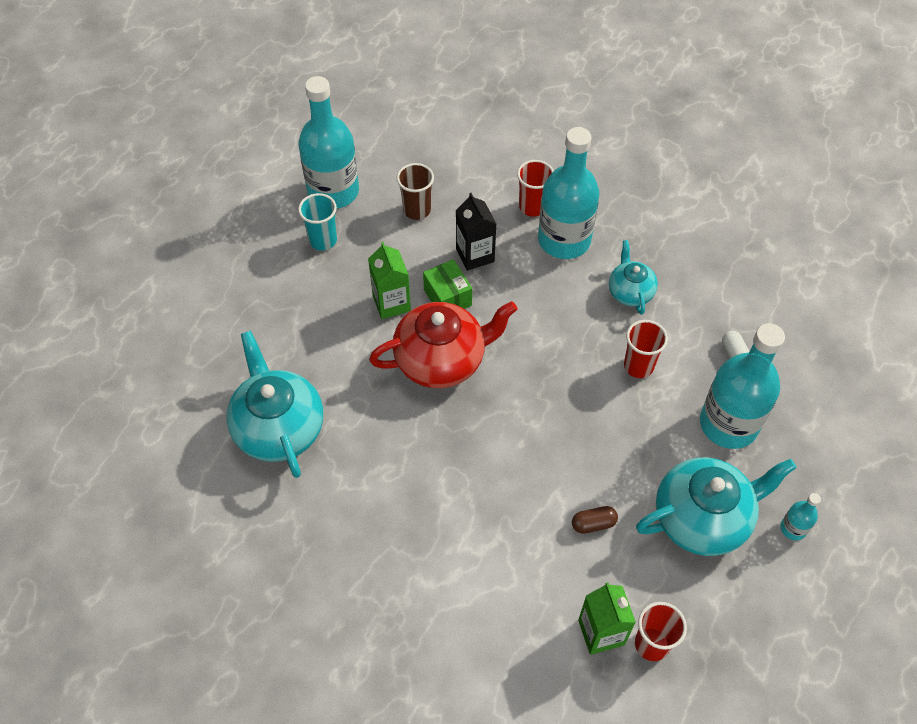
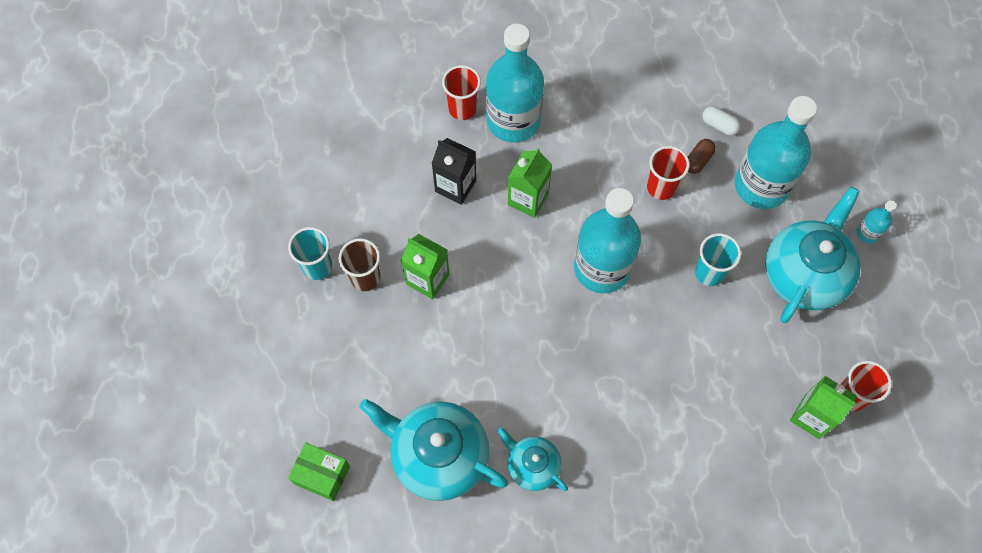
camera: 40 degrees left, 10 degrees up
(333, 191) = (283, 215): turquoise bottle -> turquoise bottle (602, 268)
(417, 210) = (371, 180): brown cup -> brown cup (365, 278)
(441, 360) = (512, 297): red teapot -> none
(447, 297) = (467, 240): green box -> green box (322, 475)
(521, 301) = (528, 199): none -> green carton
(593, 524) = (737, 339): brown capsule -> brown capsule (698, 160)
(618, 457) = (709, 273): none -> turquoise cup
(630, 292) = (602, 129): turquoise teapot -> turquoise teapot (532, 466)

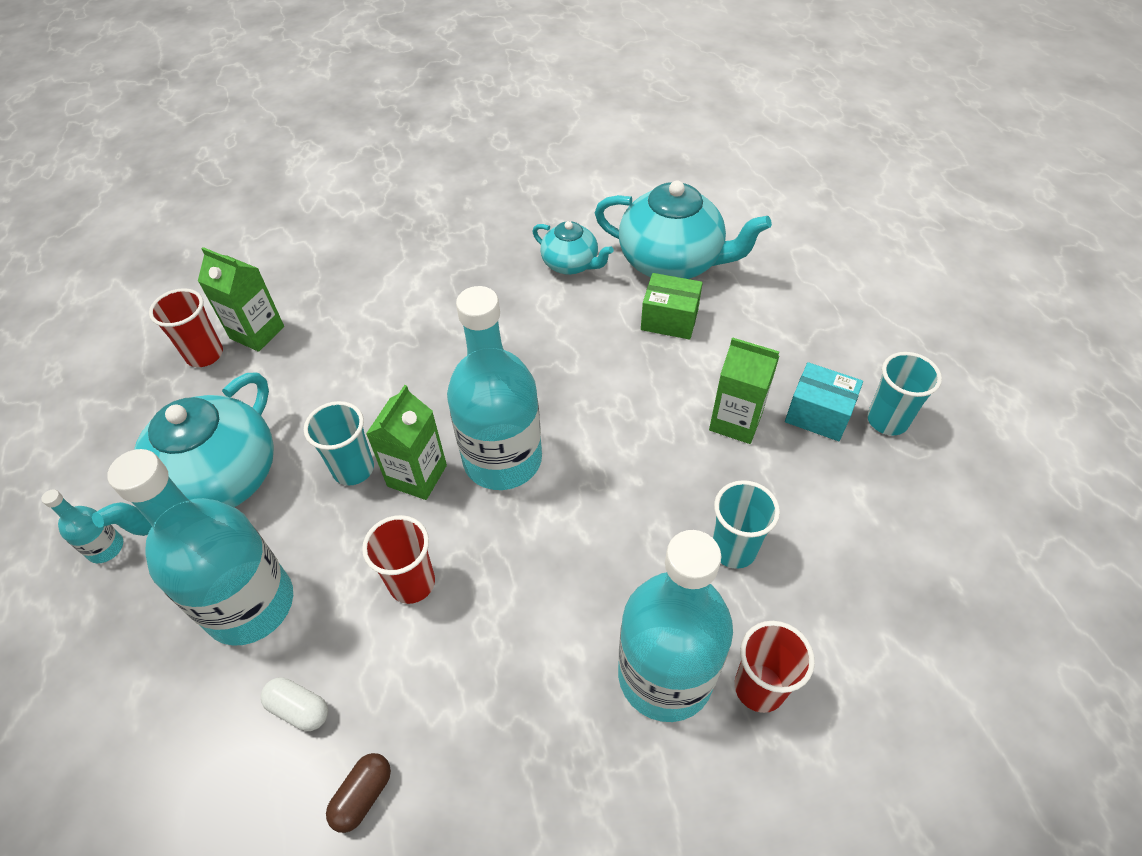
camera: 175 degrees right, 15 degrees down
(322, 475) = (786, 238): green box -> green box (669, 320)
(365, 278) = (818, 414): brown cup -> turquoise box
(455, 186) = (733, 549): black carton -> turquoise cup
(528, 199) = (618, 542): green carton -> green carton (417, 476)
(698, 160) = (347, 636): brown capsule -> brown capsule (363, 795)

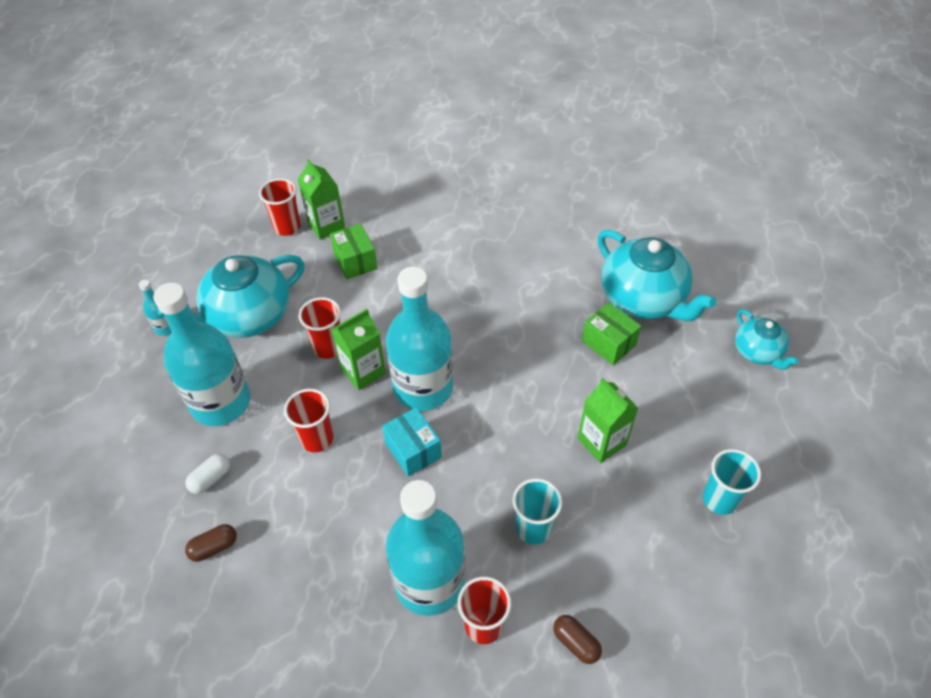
camera: 30 degrees right, 0 degrees up
(299, 709) = (211, 478): white capsule -> white capsule turned 75 degrees clockwise
(322, 357) = (355, 261): none -> green box
(353, 469) = (328, 347): turquoise cup -> red cup
(571, 264) = (565, 268): turquoise teapot -> turquoise teapot (757, 352)
(818, 414) = (668, 468): turquoise box -> turquoise box (413, 450)
(865, 646) = (576, 642): none -> brown capsule

